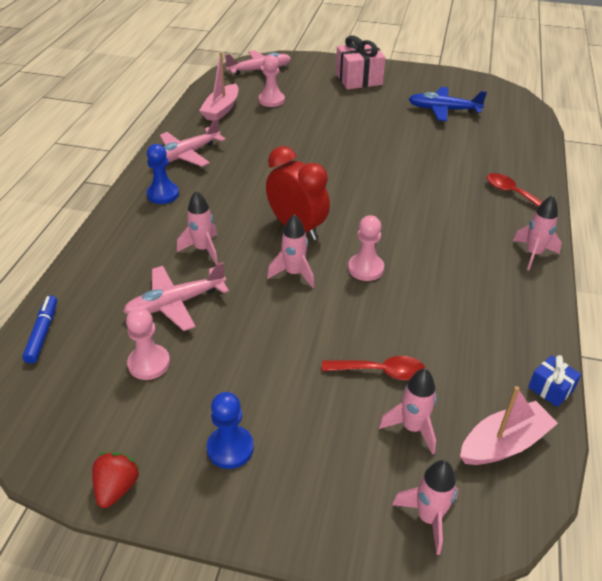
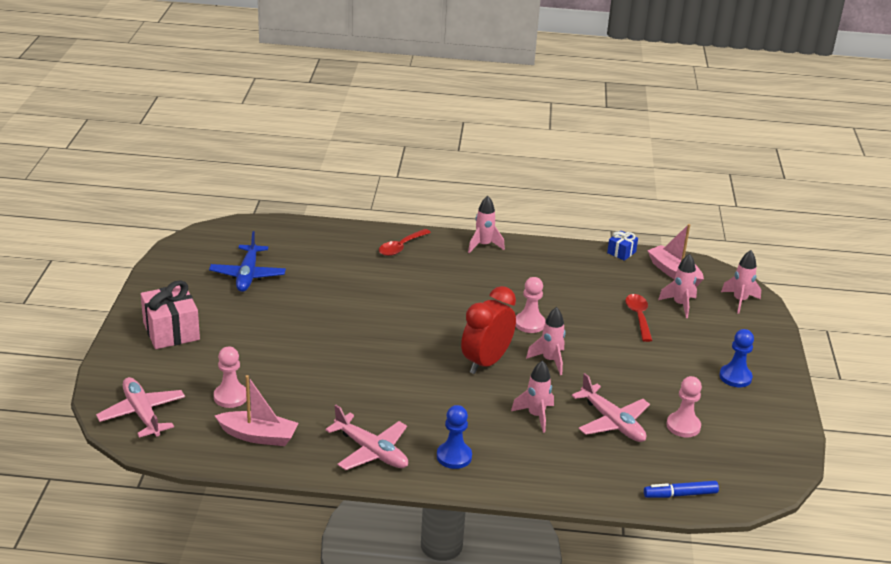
camera: 100 degrees left, 10 degrees down
(117, 487) = (791, 422): red strawberry -> none

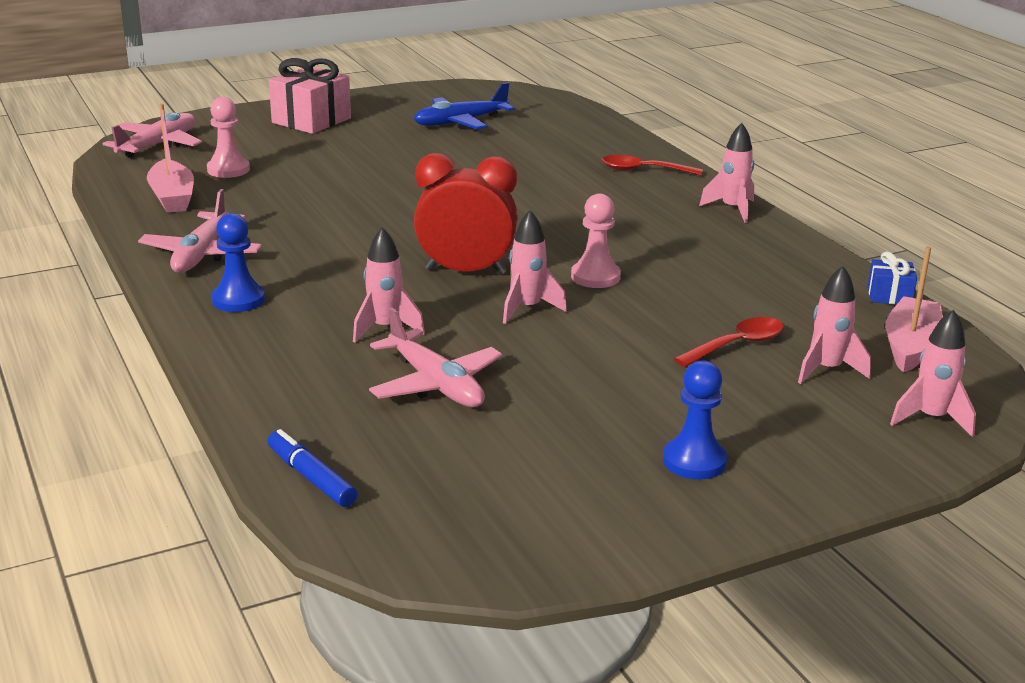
camera: 60 degrees right, 5 degrees down
(612, 422) = (435, 384): pink plane -> pink plane turned 60 degrees counterclockwise
(683, 426) = (494, 442): pink pawn -> none

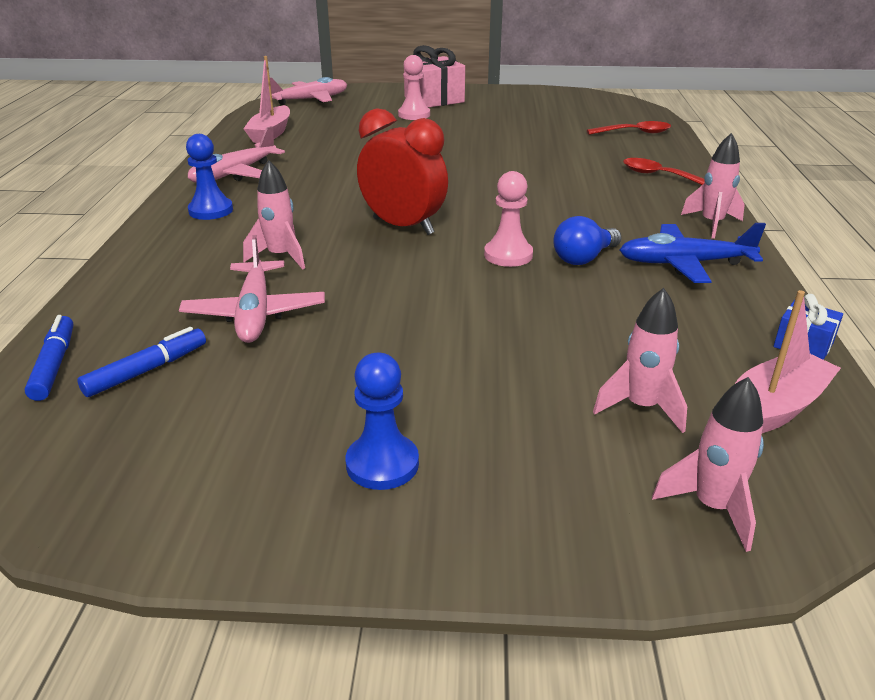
camera: 30 degrees right, 5 degrees up
(228, 170) = (332, 122): pink pawn -> pink pawn (414, 115)
(407, 456) = (147, 370): none -> blue marker
(461, 122) = (545, 117): blue plane -> blue plane (684, 264)
(527, 309) = (414, 268): pink rocket -> none
(662, 264) = (584, 258): none -> blue light bulb
(737, 345) = (571, 353): red spoon -> red spoon (635, 133)

